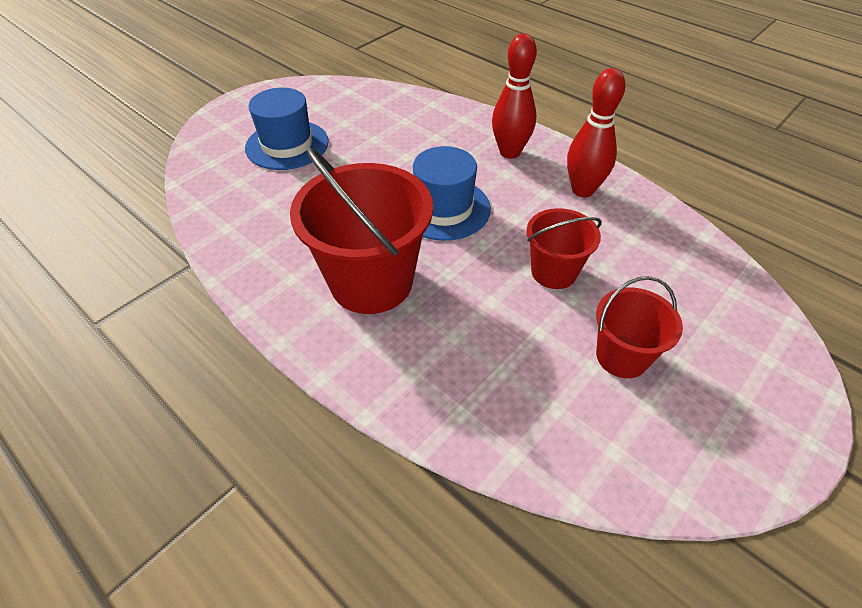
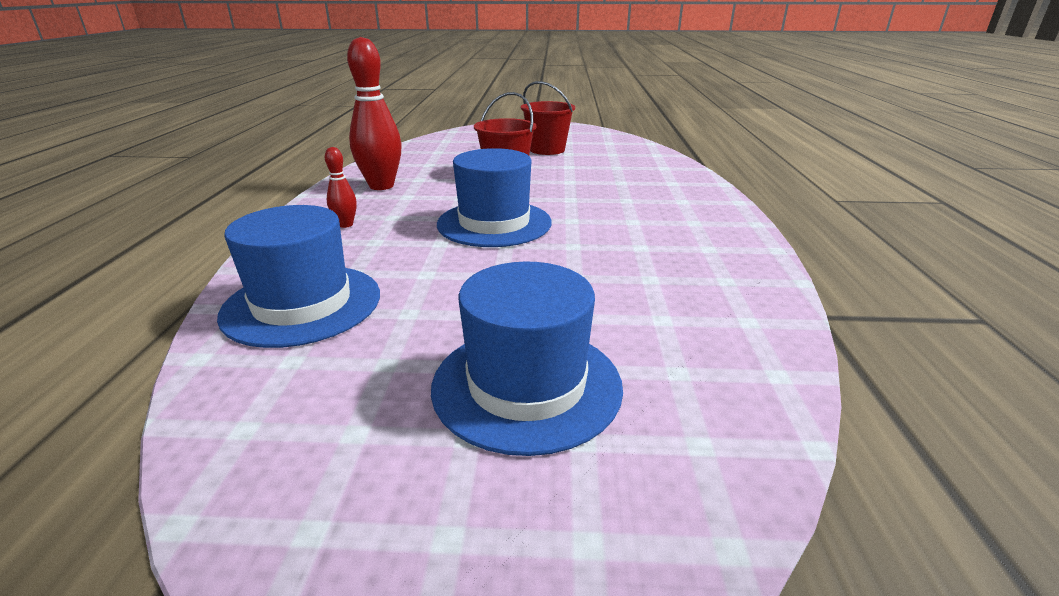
camera: 130 degrees left, 20 degrees down
(371, 282) = (636, 218): red bucket -> none
(418, 116) = (302, 304): none -> blue hat
(510, 152) = (345, 225): red bowling pin -> red bowling pin, size x0.48

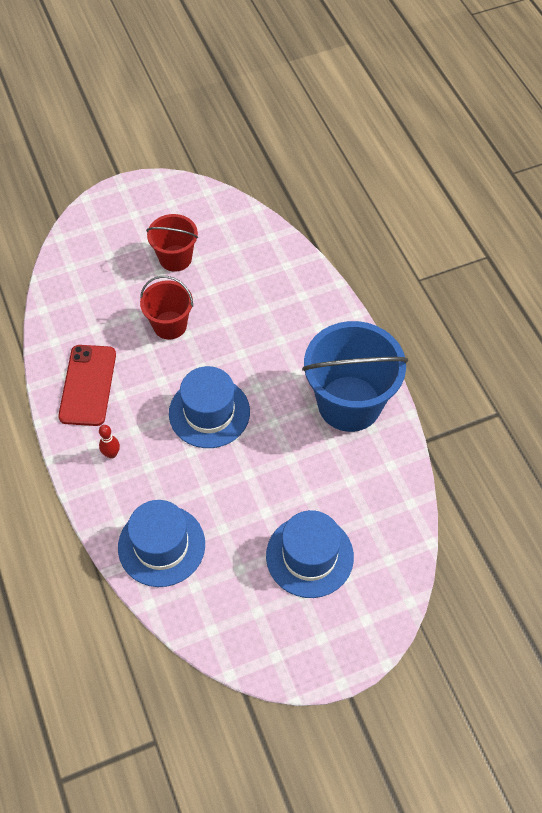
camera: 25 degrees left, 30 degrees up
(381, 186) = (88, 385): red bowling pin -> red phone
(698, 254) = (349, 403): none -> blue bucket

